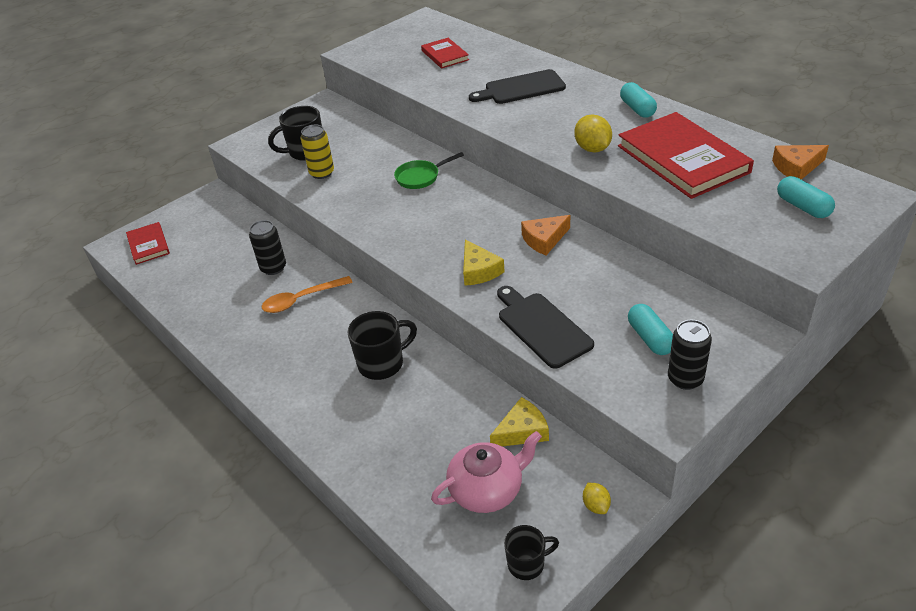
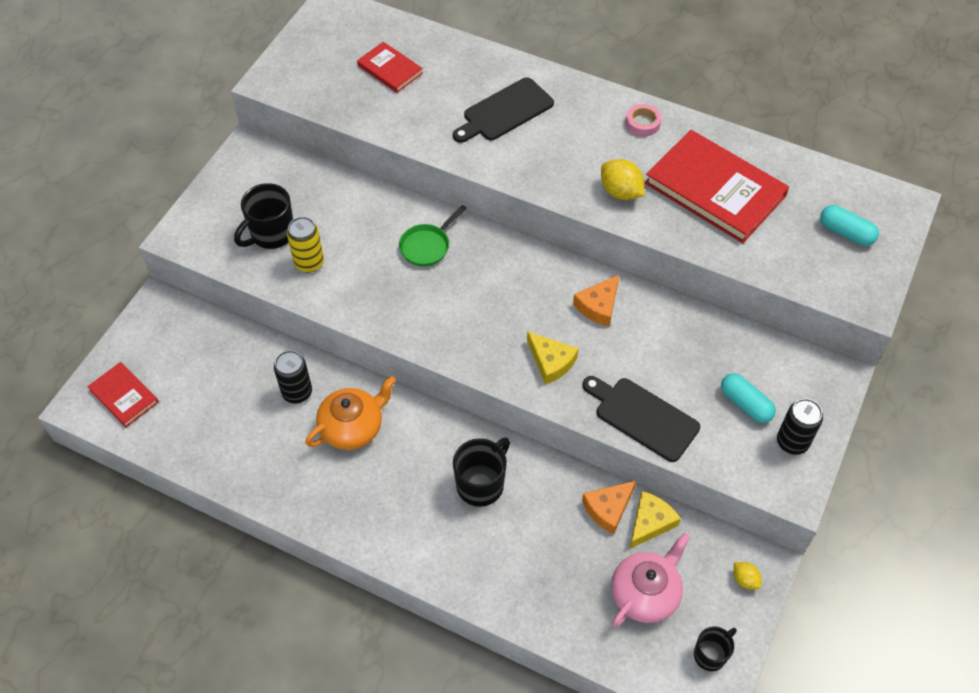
camera: 25 degrees left, 15 degrees up
(301, 300) = (352, 427): orange spoon -> orange teapot
(637, 109) = (642, 123): turquoise capsule -> pink tape
(796, 167) = (824, 180): orange cheese -> orange cheese (608, 508)

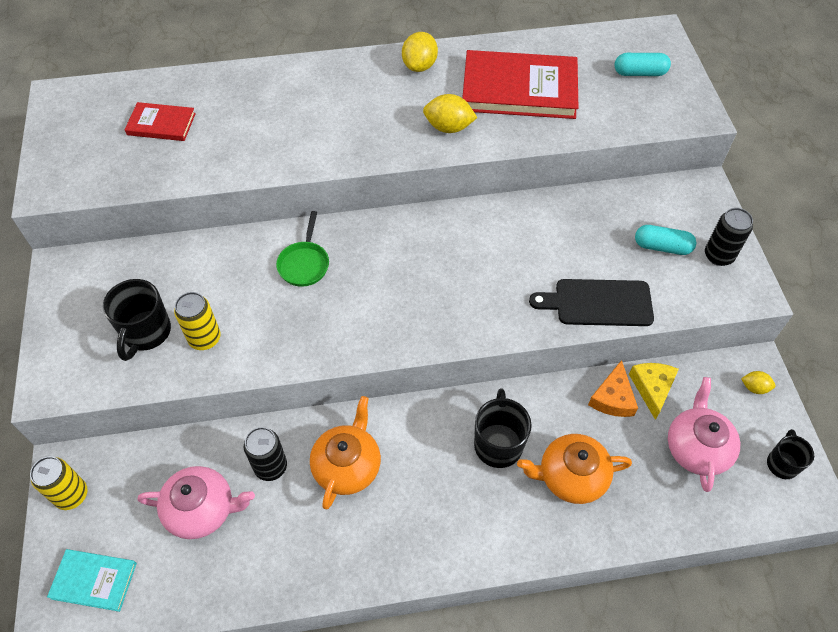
camera: 35 degrees left, 0 degrees up
(124, 396) = (94, 580): red book -> turquoise book
(150, 327) = (71, 495): none -> yellow can
(227, 393) = (202, 509): none -> pink teapot
(505, 112) = (297, 110): black cutting board -> none
(518, 546) = (571, 476): none -> orange teapot
(551, 362) = (490, 301): yellow cheese -> none
(598, 306) = (489, 234): orange cheese -> none
(642, 123) = (419, 66): pink tape -> yellow lemon

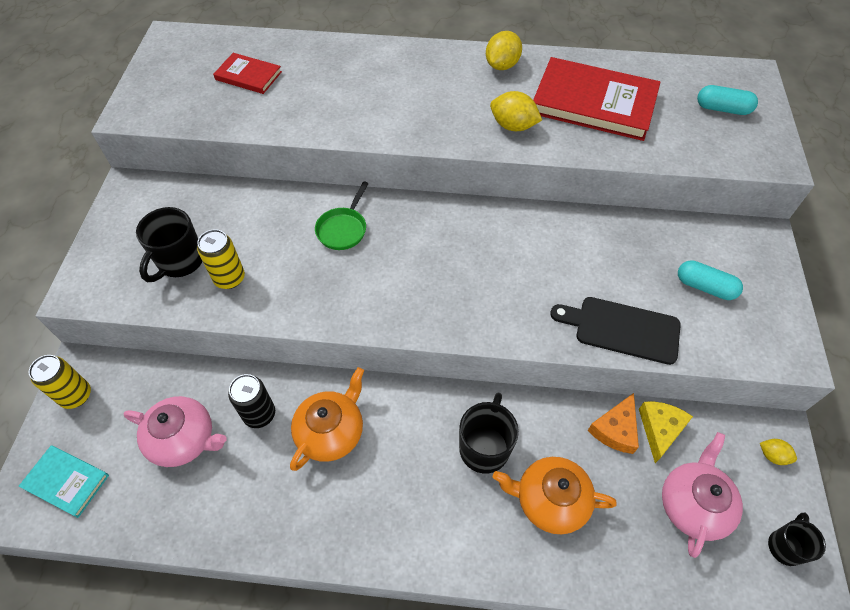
camera: 15 degrees right, 0 degrees up
(718, 256) = (764, 309): black can -> none

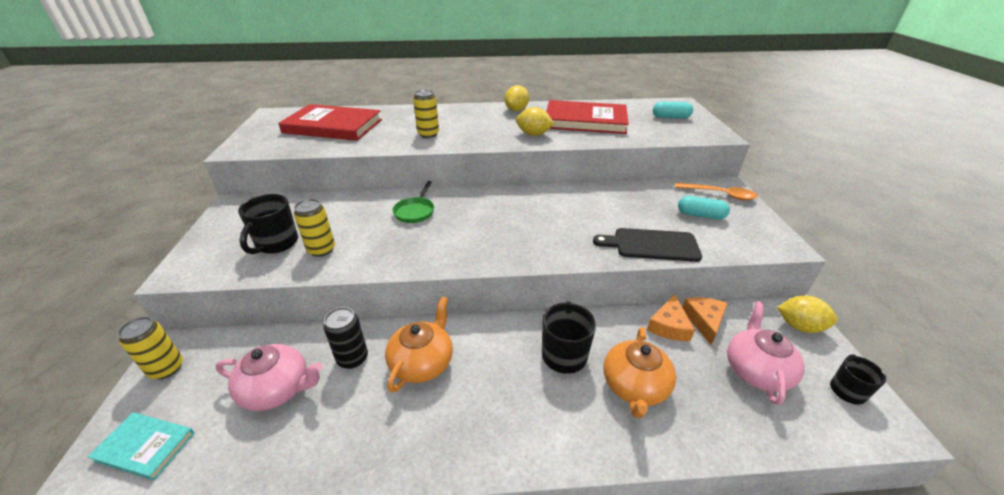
camera: 10 degrees left, 20 degrees down
(248, 76) = (333, 126): red book -> red book, size x1.95
(371, 108) = (428, 134): none -> yellow can
(550, 500) = (634, 386): orange teapot -> orange teapot turned 75 degrees counterclockwise
(660, 429) = (704, 321): yellow cheese -> orange cheese
(747, 252) = (720, 194): none -> orange spoon
(772, 455) = (799, 326): yellow lemon -> yellow lemon, size x1.74

